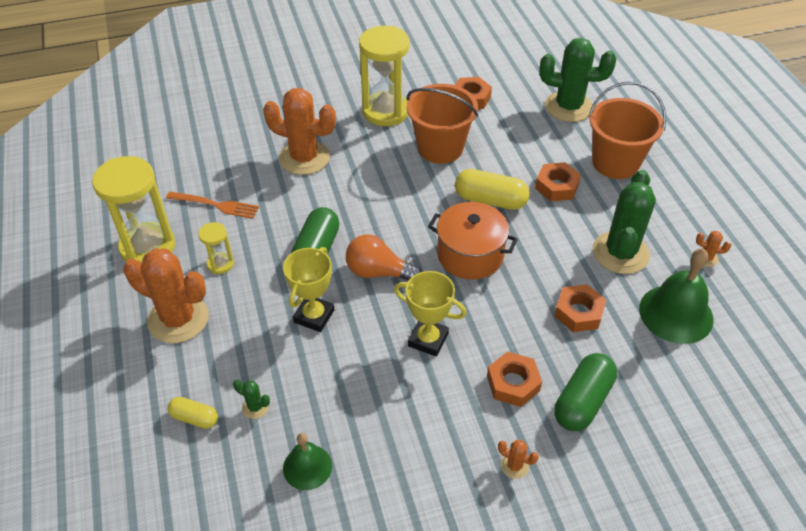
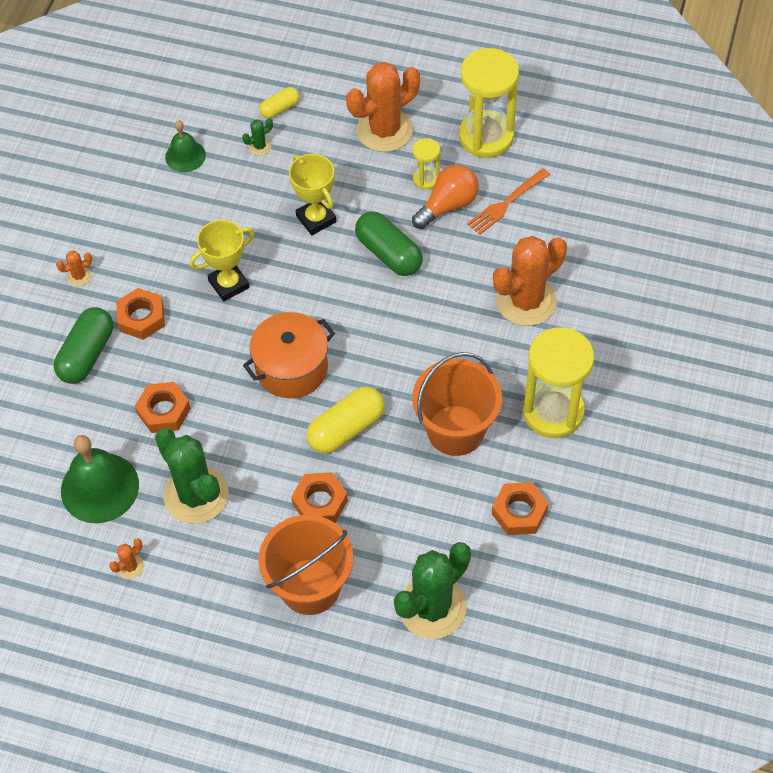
camera: 125 degrees right, 10 degrees up
(378, 272) = (328, 287): orange light bulb -> orange light bulb (448, 205)
(582, 401) = (87, 354): green capsule -> green capsule turned 45 degrees clockwise

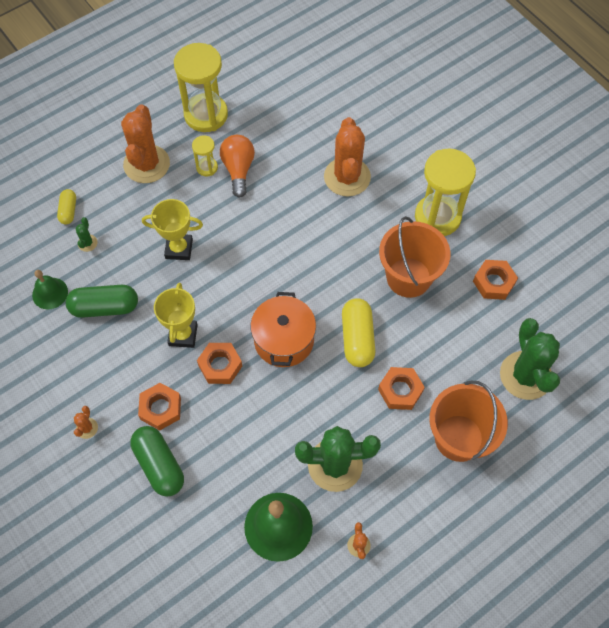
camera: 55 degrees left, 5 degrees up
(164, 411) = (250, 443): orange nut -> orange nut (220, 365)
(389, 253) = (245, 226): green capsule -> green capsule (105, 307)
(506, 203) = (266, 138): orange fork -> none

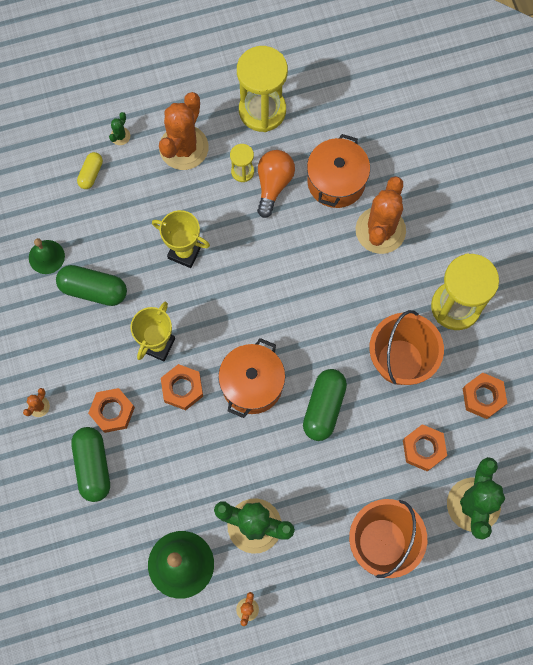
camera: 20 degrees right, 10 degrees up
(87, 243) = (98, 215): green cactus -> green cactus (120, 136)
(292, 151) = (336, 181): none -> orange pot
(357, 338) = (324, 407): yellow capsule -> green capsule
(400, 390) = (344, 475): orange nut -> orange nut (423, 449)

